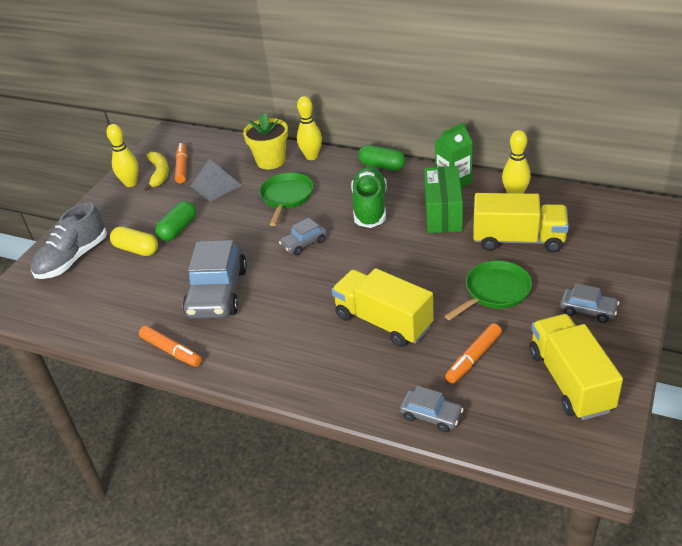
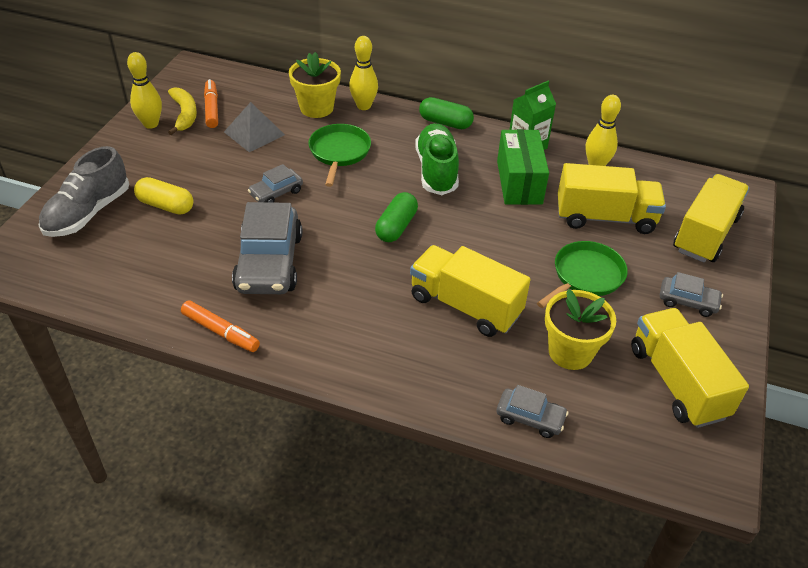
camera: 10 degrees left, 5 degrees up
(178, 229) = (214, 184): green capsule -> green capsule (396, 227)
(304, 243) = (365, 209): grey car -> grey car (276, 193)
(474, 358) = (570, 352): orange marker -> yellow flower pot
(611, 249) = (705, 234): none -> yellow truck

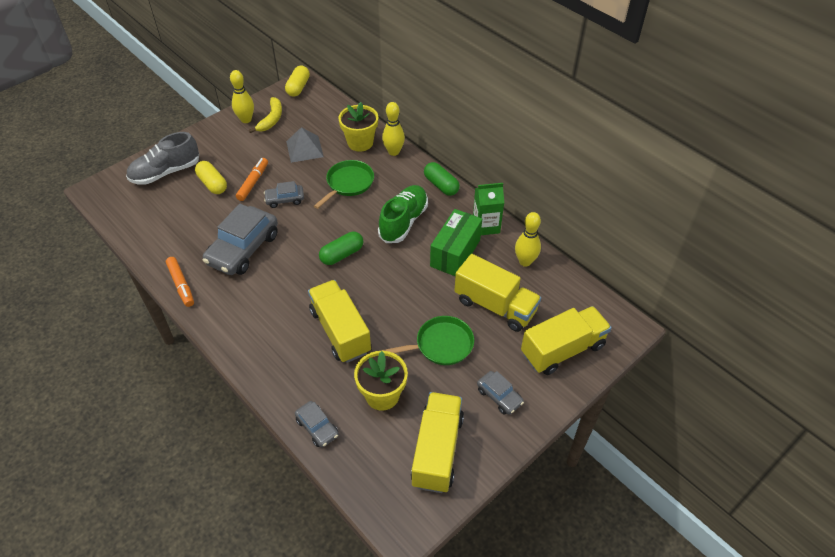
camera: 30 degrees right, 5 degrees up
(190, 73) = (298, 87): none -> yellow capsule
(212, 109) = (291, 120): orange marker -> orange marker (253, 183)

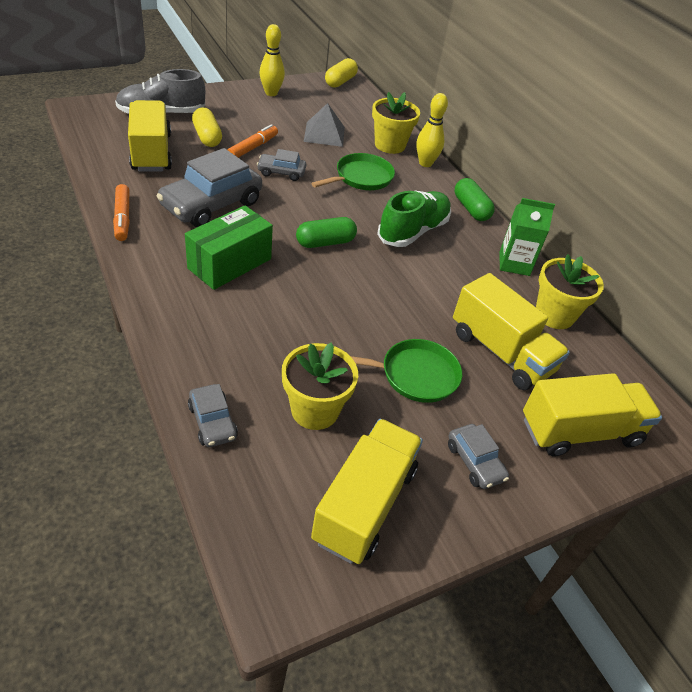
camera: 10 degrees right, 5 degrees down
(271, 119) = (299, 100): yellow banana -> none
(340, 331) = (290, 321): yellow truck -> yellow truck (151, 152)
(455, 253) = (466, 280): green box -> green box (230, 264)
(525, 261) = (554, 315): yellow bowling pin -> yellow flower pot

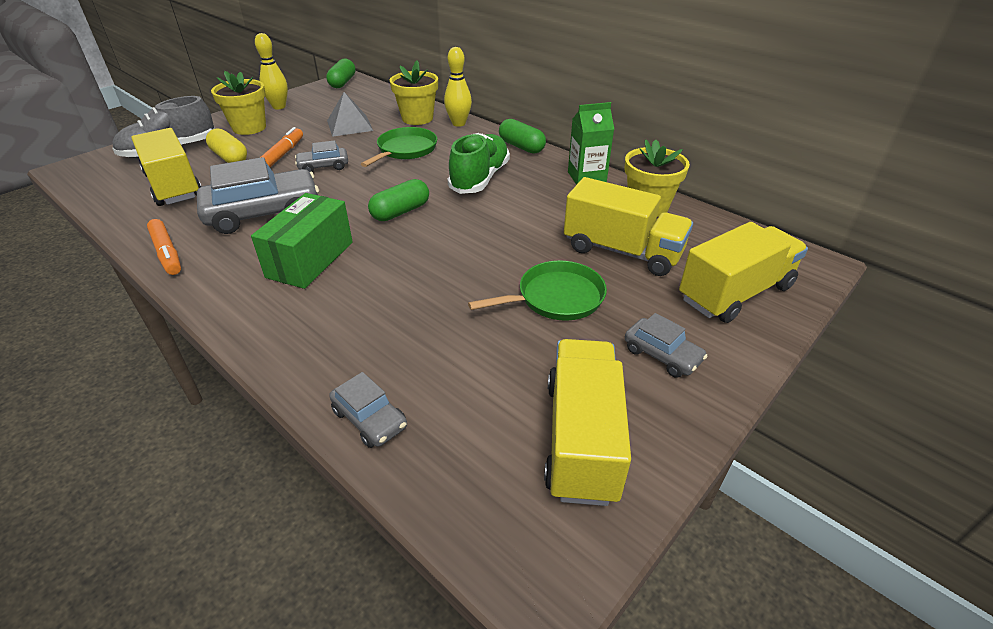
camera: 15 degrees left, 5 degrees down
(211, 204) = (263, 213): grey car -> grey car turned 135 degrees counterclockwise
(315, 410) = (476, 365): yellow flower pot -> yellow flower pot (249, 128)
(340, 82) = (342, 82): yellow capsule -> green capsule

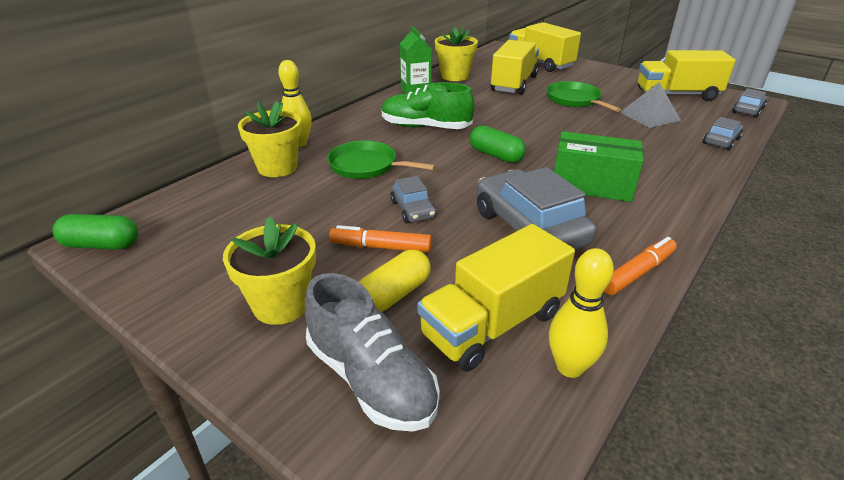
camera: 95 degrees left, 5 degrees down
(279, 107) = (192, 293): yellow bowling pin -> yellow bowling pin (569, 367)
(350, 125) = (290, 210): grey pyramid -> grey pyramid (650, 116)
(521, 147) = (359, 113): green capsule -> none
(662, 355) = (603, 79): grey car -> grey car (747, 110)

